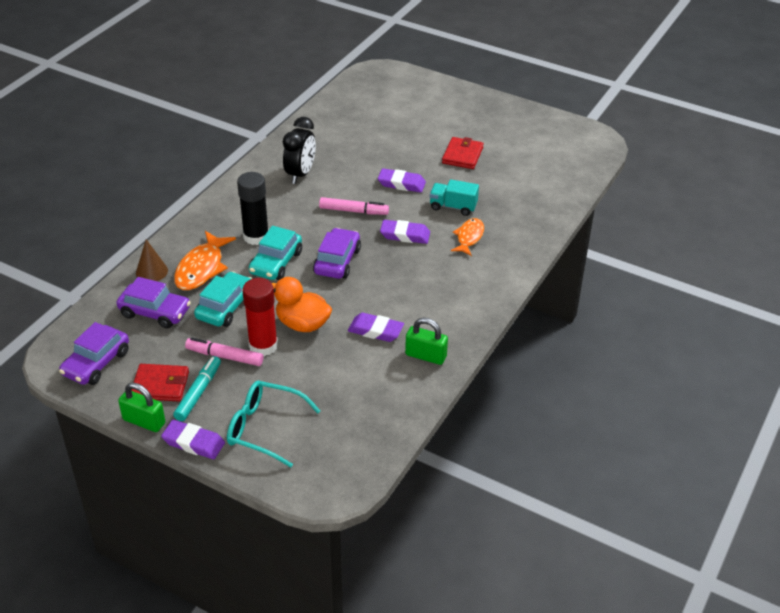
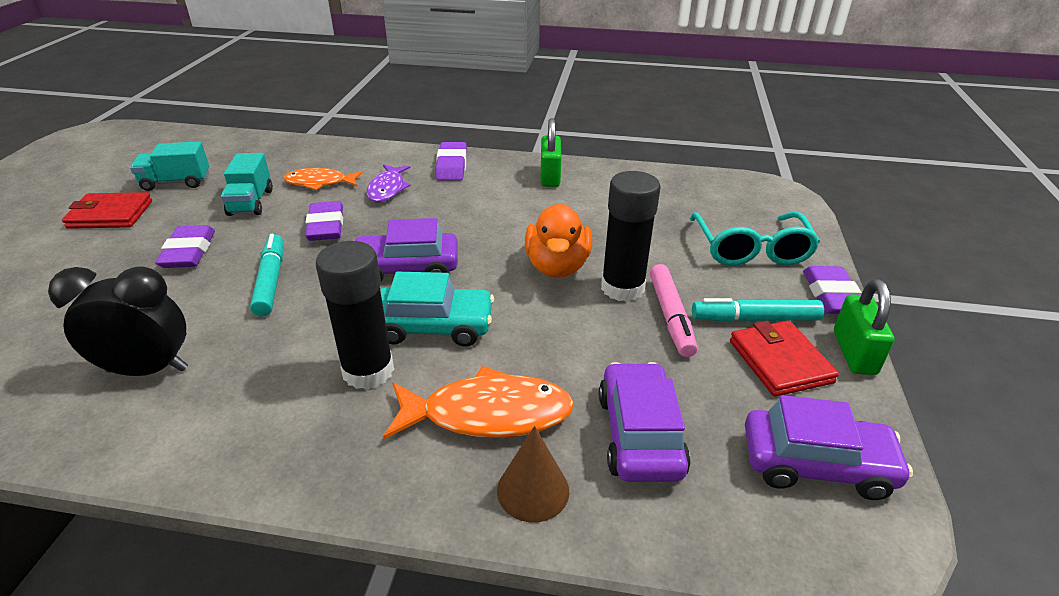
camera: 110 degrees left, 5 degrees down
(225, 307) = (570, 349): turquoise car -> none
(263, 346) = (622, 288): red glue stick -> black glue stick
(353, 211) = (271, 281): pink marker -> turquoise marker
(375, 330) = (531, 212): purple eraser -> purple eraser (451, 166)
(444, 267) = (387, 189): none -> purple fish
(497, 177) = (176, 182): none -> turquoise truck

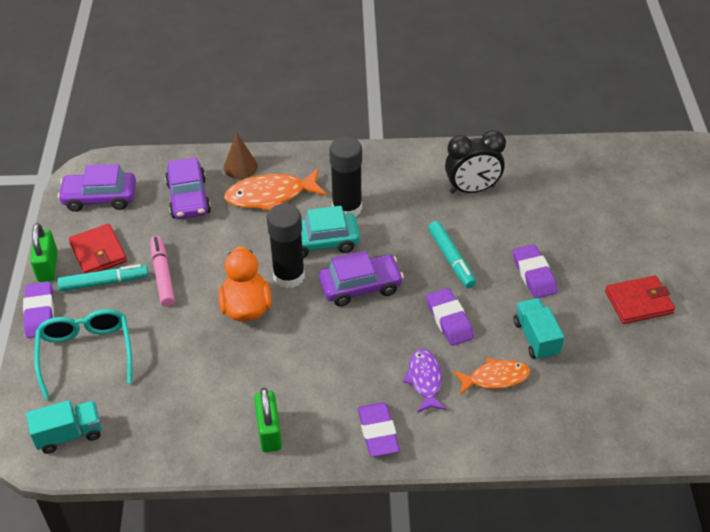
camera: 170 degrees right, 10 degrees up
(176, 182) = (629, 353): turquoise truck -> turquoise truck (69, 434)
(622, 288) = (195, 294): black glue stick -> black glue stick (289, 276)

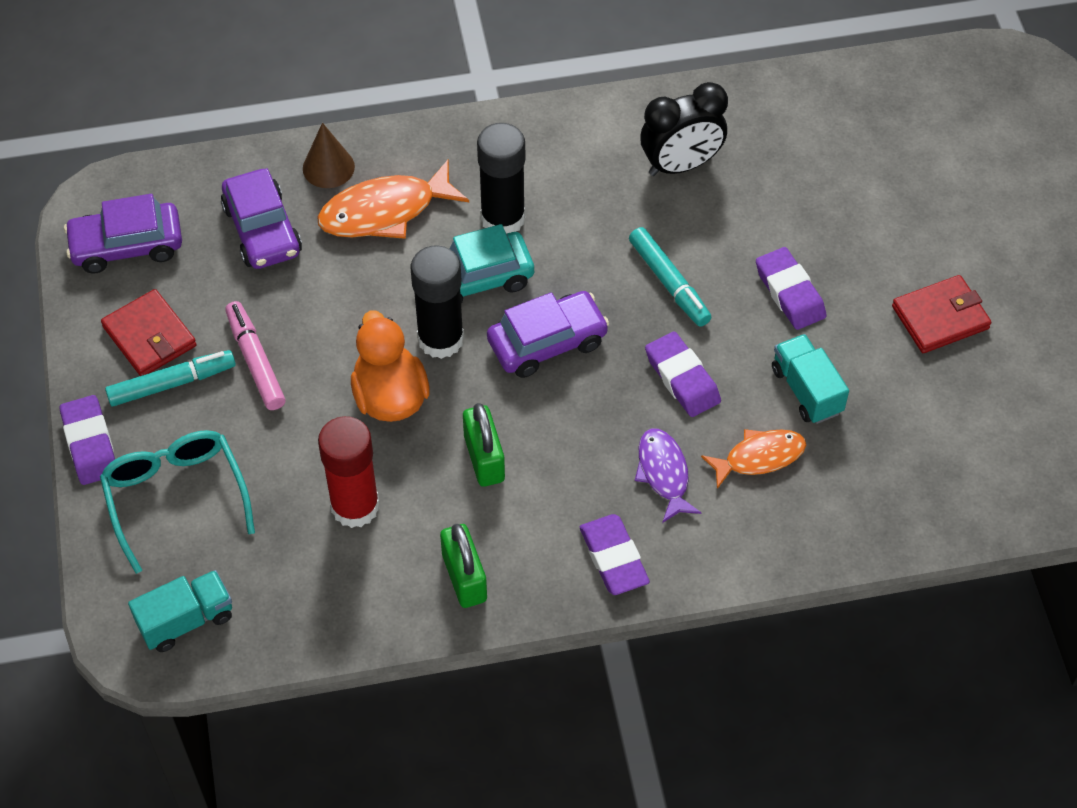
camera: 10 degrees left, 10 degrees up
(47, 266) = (79, 368): green padlock -> green padlock (484, 458)
(205, 374) = (355, 506): none -> red glue stick

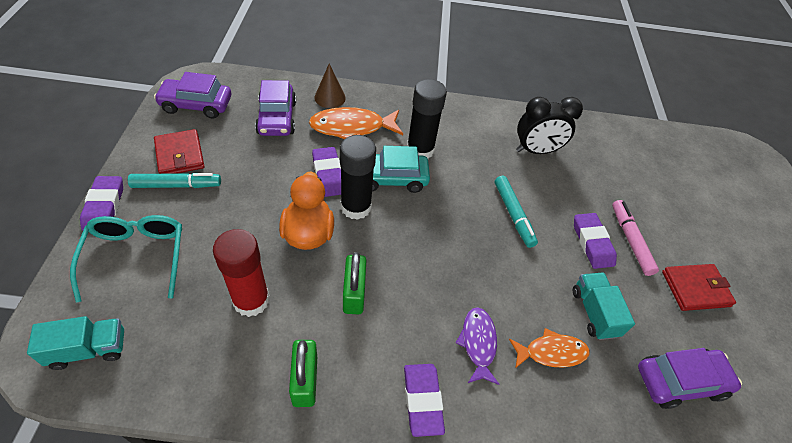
camera: 10 degrees right, 5 degrees down
(255, 361) = (235, 187): pink marker -> pink marker (630, 240)
(547, 342) = (423, 228): purple car -> purple car (680, 381)
(682, 378) = (507, 278): purple eraser -> purple eraser (328, 175)

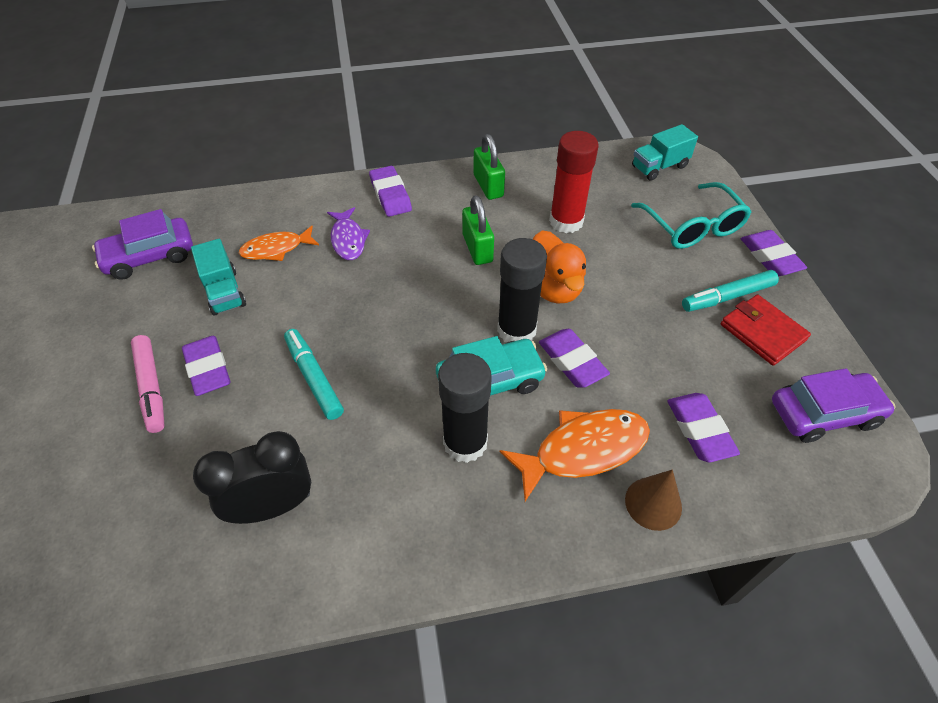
camera: 170 degrees right, 0 degrees up
(277, 118) = (699, 430): purple car -> purple eraser
(695, 289) = (86, 348): red wallet -> none

